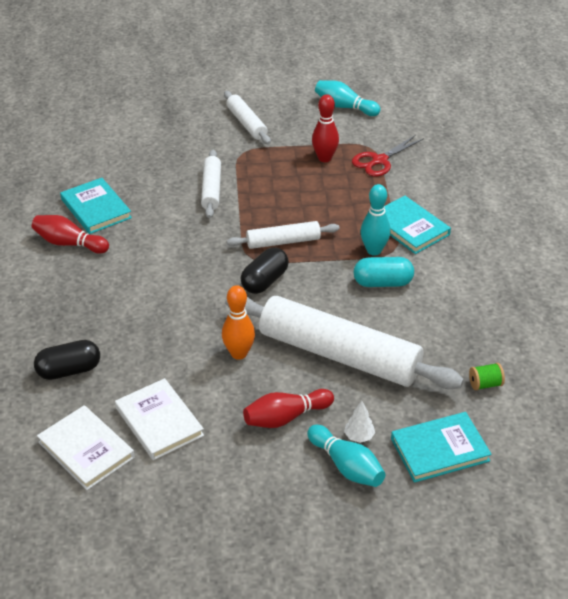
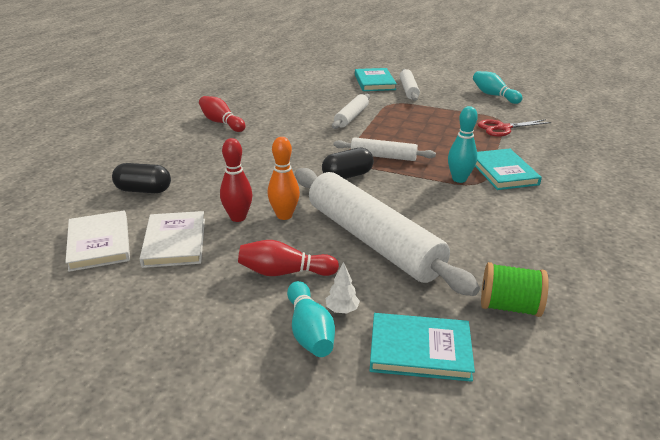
camera: 25 degrees right, 10 degrees down
(96, 209) = (258, 110): turquoise book -> turquoise book (374, 82)
(324, 158) = (456, 118): red bowling pin -> red bowling pin (238, 217)
(383, 283) = (452, 201): turquoise capsule -> none
(485, 384) = (509, 306): green spool -> green spool, size x1.70

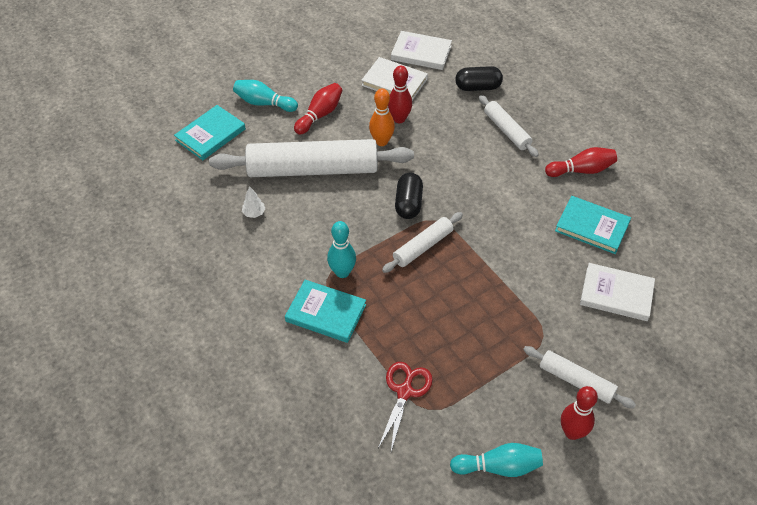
camera: 125 degrees right, 20 degrees up
(143, 190) = (478, 87): black capsule -> black capsule turned 45 degrees clockwise
(328, 92) = (616, 294): none -> white book
(342, 310) = (266, 122): white tree -> white tree (254, 213)
(351, 117) = (528, 275): white rolling pin -> white rolling pin (506, 131)
(374, 82) = (626, 362): turquoise book -> turquoise book (592, 227)
(441, 85) = (572, 432): none -> red bowling pin
(509, 306) = (197, 191): green spool -> none

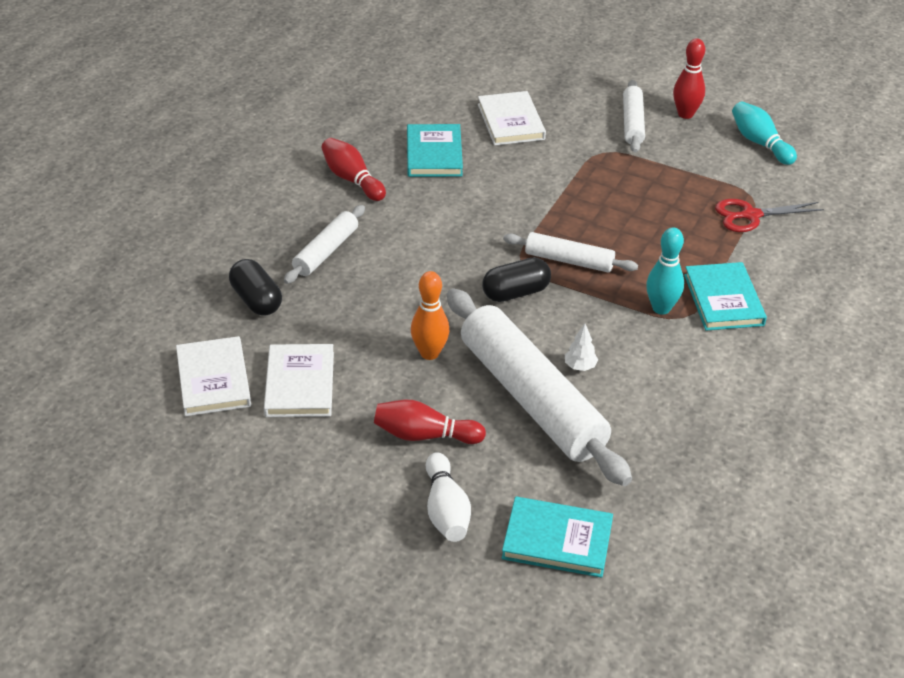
camera: 120 degrees left, 10 degrees down
(254, 213) = (650, 421): white tree -> white tree (580, 366)
(264, 103) = (446, 510): turquoise bowling pin -> white bowling pin
(399, 119) = (373, 352): red bowling pin -> none

